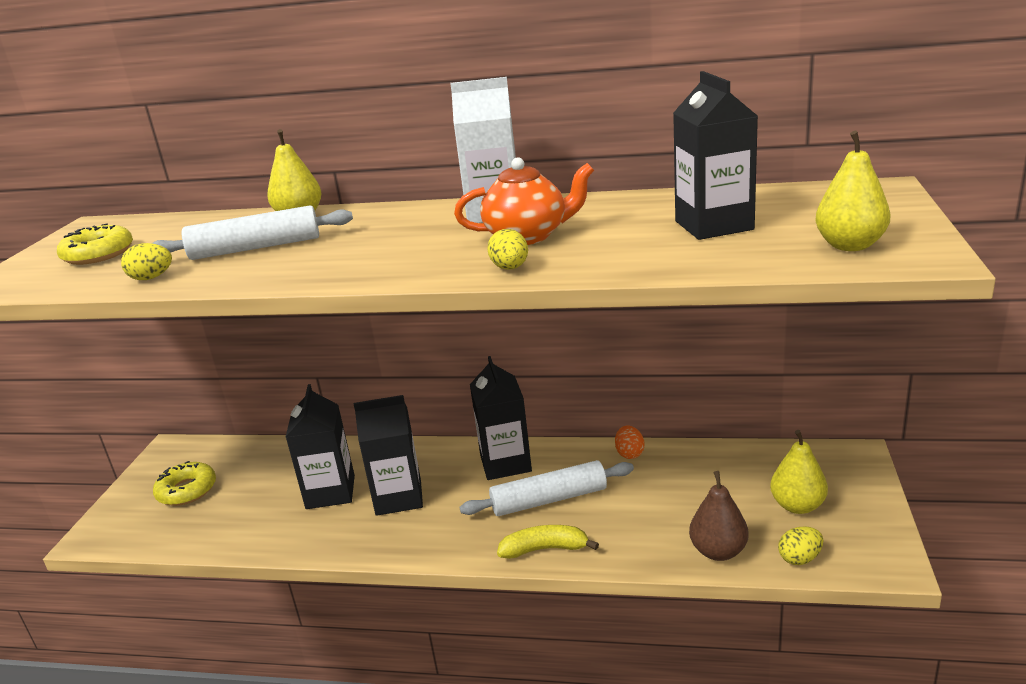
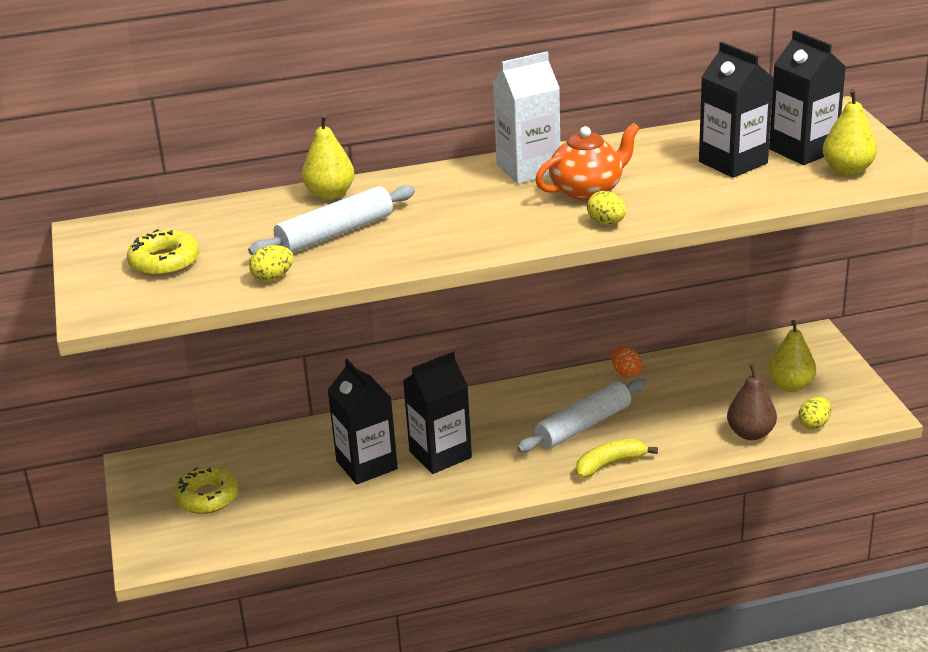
camera: 25 degrees left, 5 degrees up
(505, 463) = (518, 404): black carton -> black carton (803, 150)

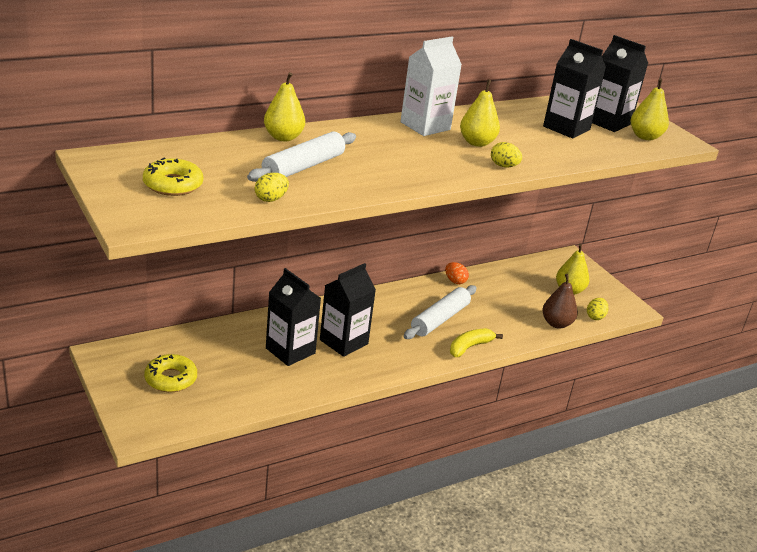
camera: 20 degrees left, 0 degrees up
(587, 190) = (477, 143): orange teapot -> yellow pear

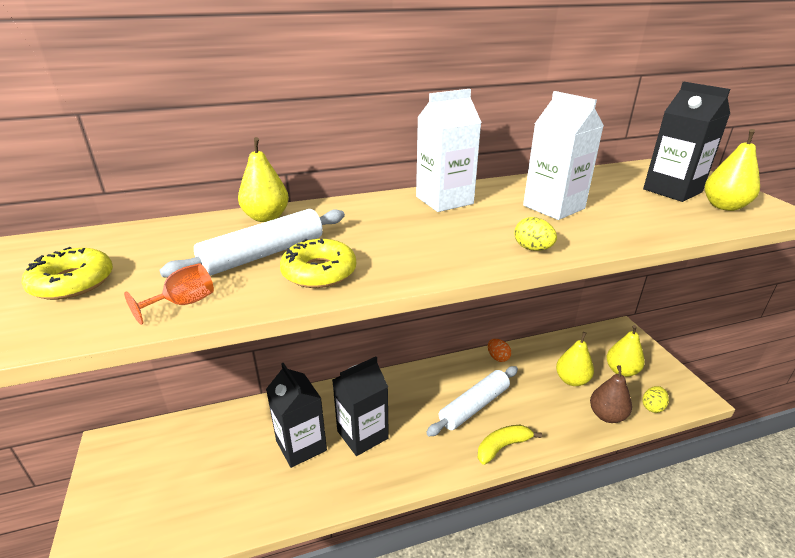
camera: 15 degrees right, 0 degrees up
(171, 379) = (158, 482): yellow donut -> yellow donut (319, 272)
(271, 199) = (183, 303): yellow egg -> orange goblet
(477, 143) = (502, 218): yellow pear -> yellow pear (572, 380)
(515, 134) = (553, 207): none -> white carton
(566, 128) = (619, 198): black carton -> none

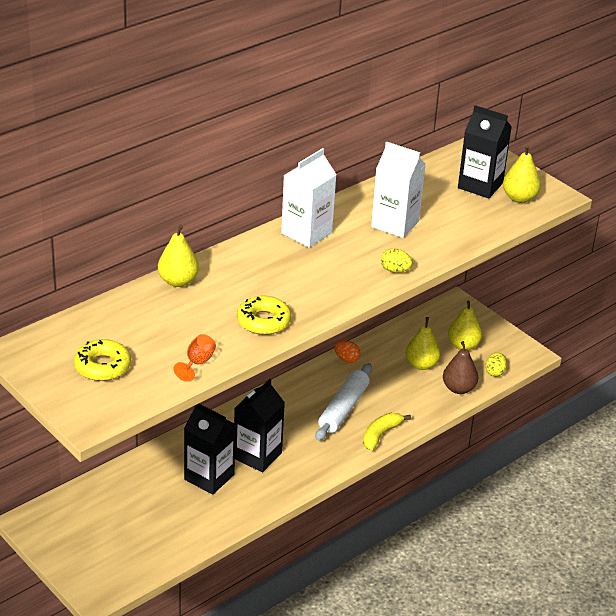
camera: 25 degrees left, 5 degrees up
(264, 254) = (211, 316): white rolling pin -> none

